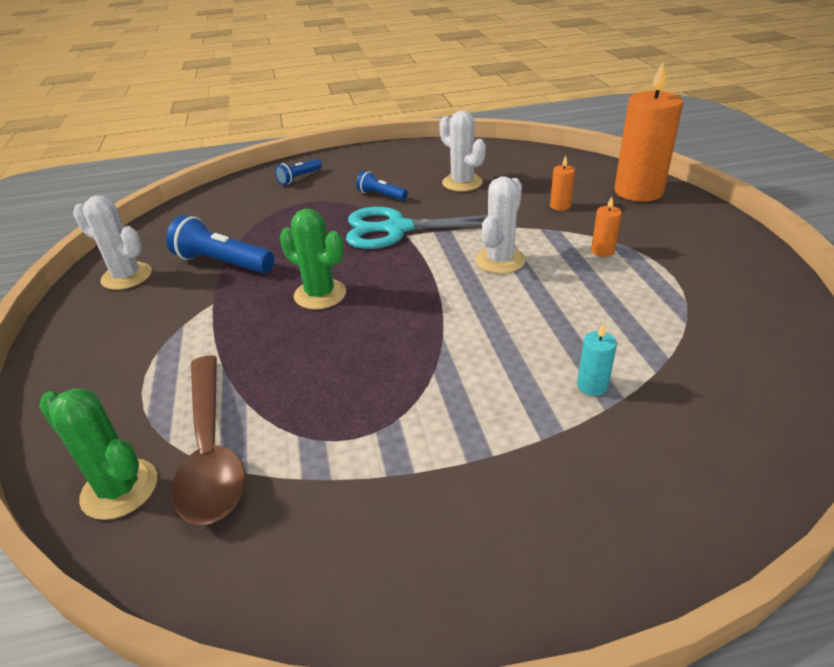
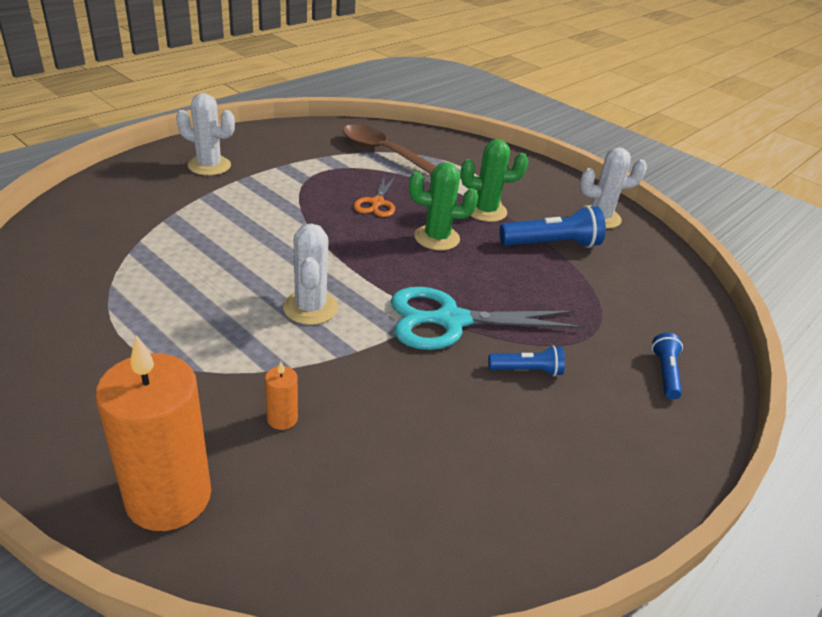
camera: 140 degrees right, 0 degrees up
(119, 489) = (408, 138): green cactus -> green cactus (485, 211)
(332, 355) = (377, 203): none -> orange scissors
(396, 229) = (450, 321): turquoise scissors -> turquoise scissors turned 150 degrees counterclockwise
(462, 183) = (451, 431): white cactus -> white cactus (209, 166)
(592, 385) = (186, 222): turquoise candle -> none
(602, 251) = (203, 349): orange candle -> none

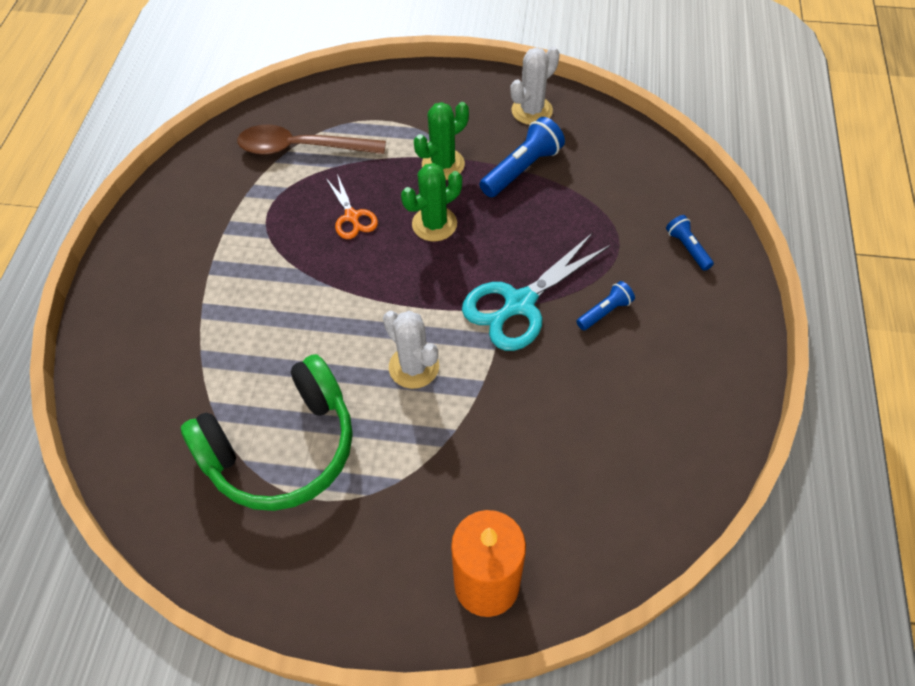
camera: 30 degrees left, 20 degrees up
(146, 295) = (282, 448): none -> green headphones
(209, 166) = (164, 274): white cactus -> none
(282, 418) = (493, 474): orange candle -> none

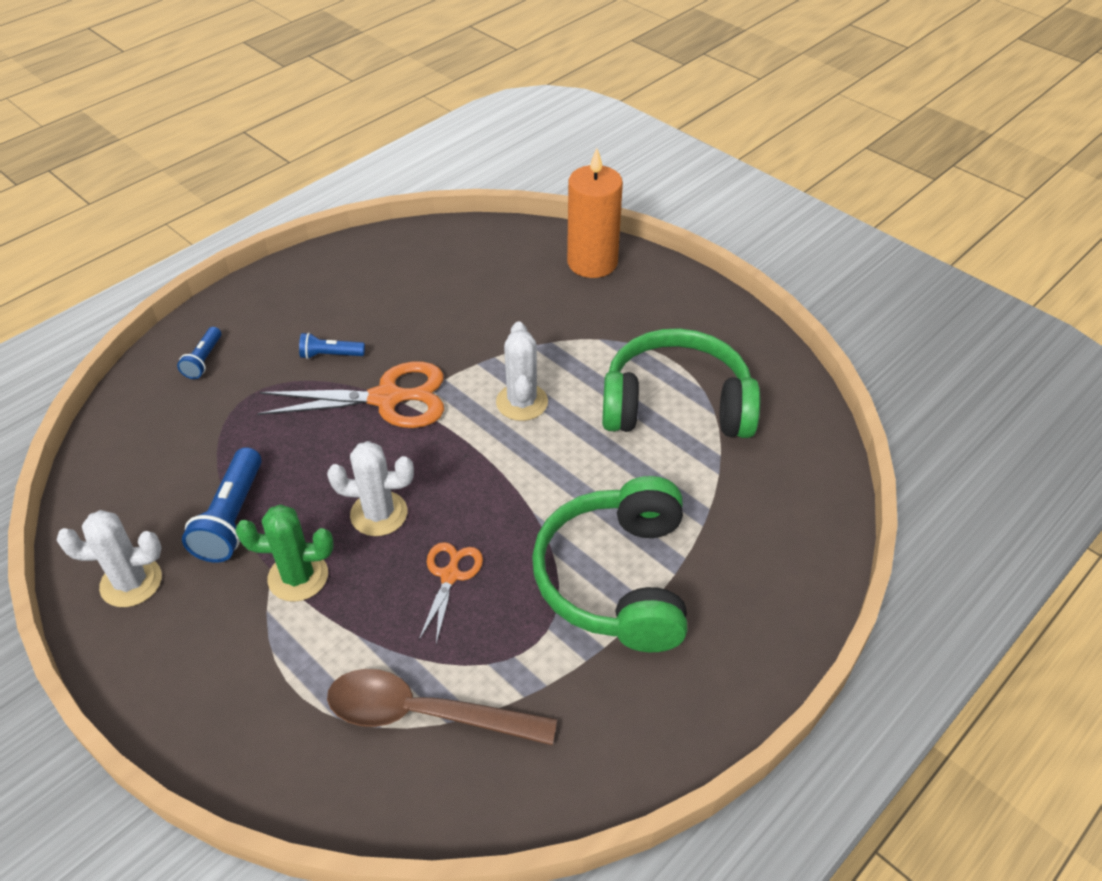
camera: 145 degrees left, 10 degrees down
(241, 276) = (616, 579): none -> green headphones
(302, 148) = (425, 714): brown spoon -> brown spoon turned 150 degrees clockwise
(434, 224) = (379, 514): green cactus -> white cactus
(519, 304) = (387, 398): turquoise scissors -> orange scissors
(522, 169) = (231, 518): blue flashlight -> blue flashlight turned 75 degrees counterclockwise

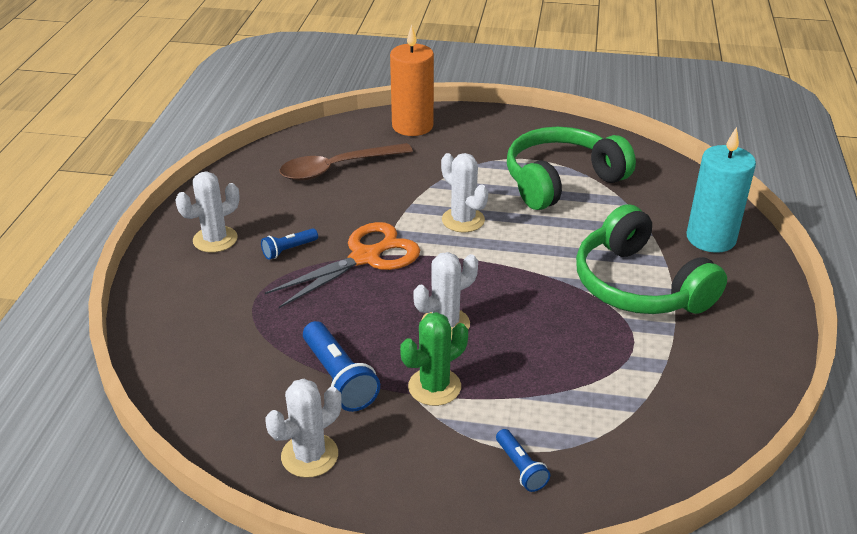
camera: 35 degrees left, 10 degrees down
(203, 360) = (186, 295): blue flashlight -> blue flashlight (520, 468)
(283, 312) = (215, 239): none -> white cactus
(425, 714) = (616, 414): brown spoon -> brown spoon (337, 168)
(450, 575) = (536, 334): orange scissors -> none
(766, 565) = (711, 238): none -> turquoise candle

